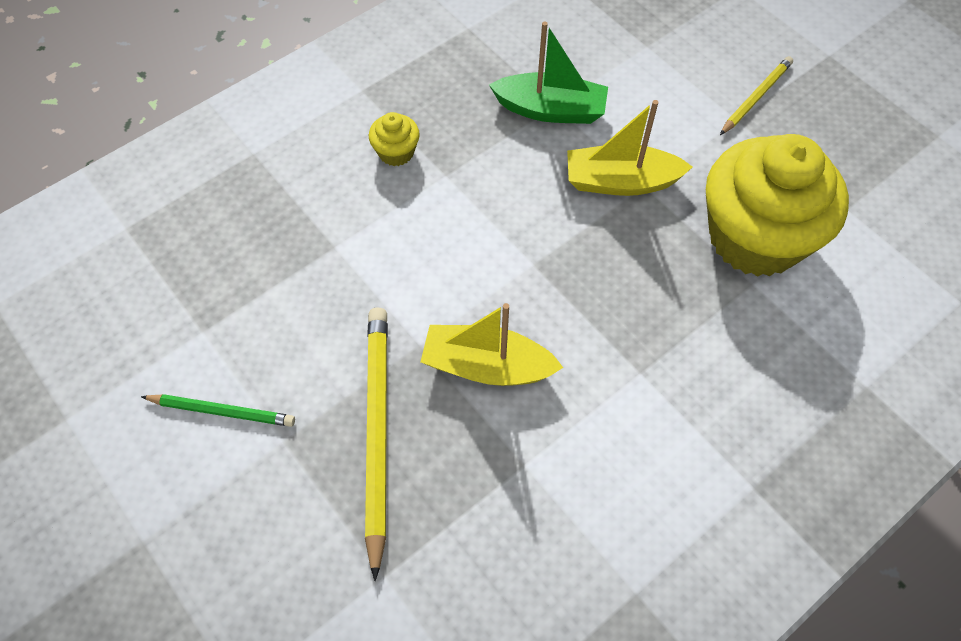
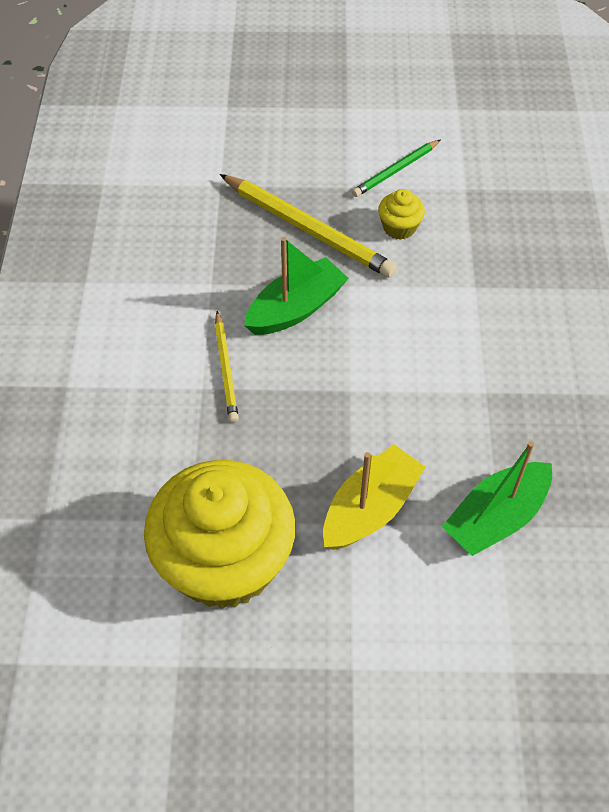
camera: 130 degrees right, 5 degrees down
(396, 152) = (539, 375): yellow cupcake -> yellow cupcake (399, 227)
(487, 366) = (296, 308): yellow boat -> green boat
(756, 97) = (363, 714): yellow pencil -> yellow pencil (226, 369)

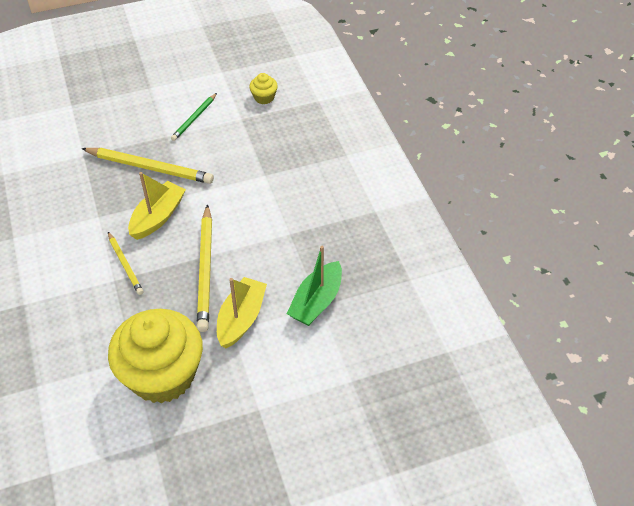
camera: 20 degrees left, 5 degrees down
(296, 308) = (158, 217): green boat -> yellow boat
(340, 412) = (205, 270): none -> yellow pencil
(399, 227) = (207, 152): yellow cupcake -> yellow cupcake (264, 97)

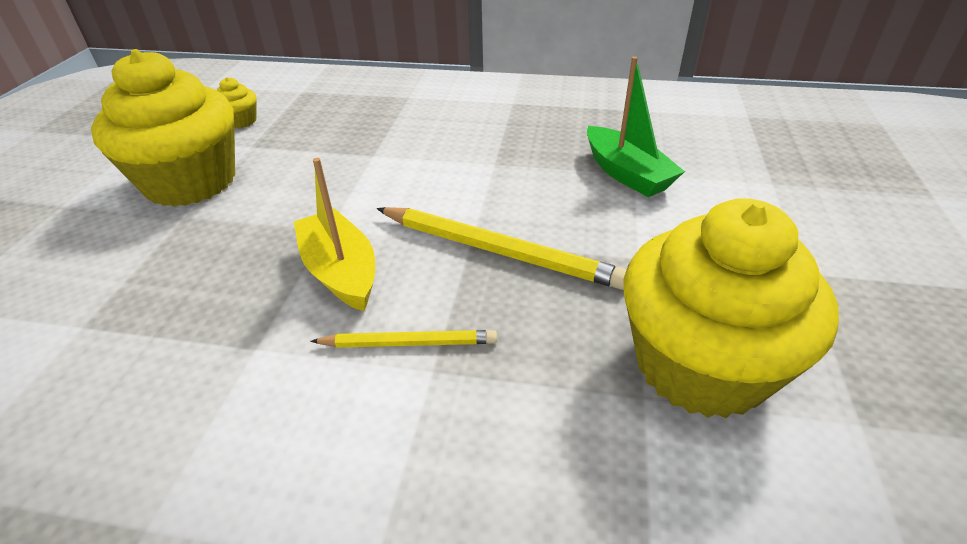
camera: 60 degrees left, 10 degrees down
(149, 168) = (225, 251): yellow pencil -> none
(194, 118) = (191, 182): green pencil -> yellow cupcake
(241, 318) = (620, 242): yellow boat -> none

